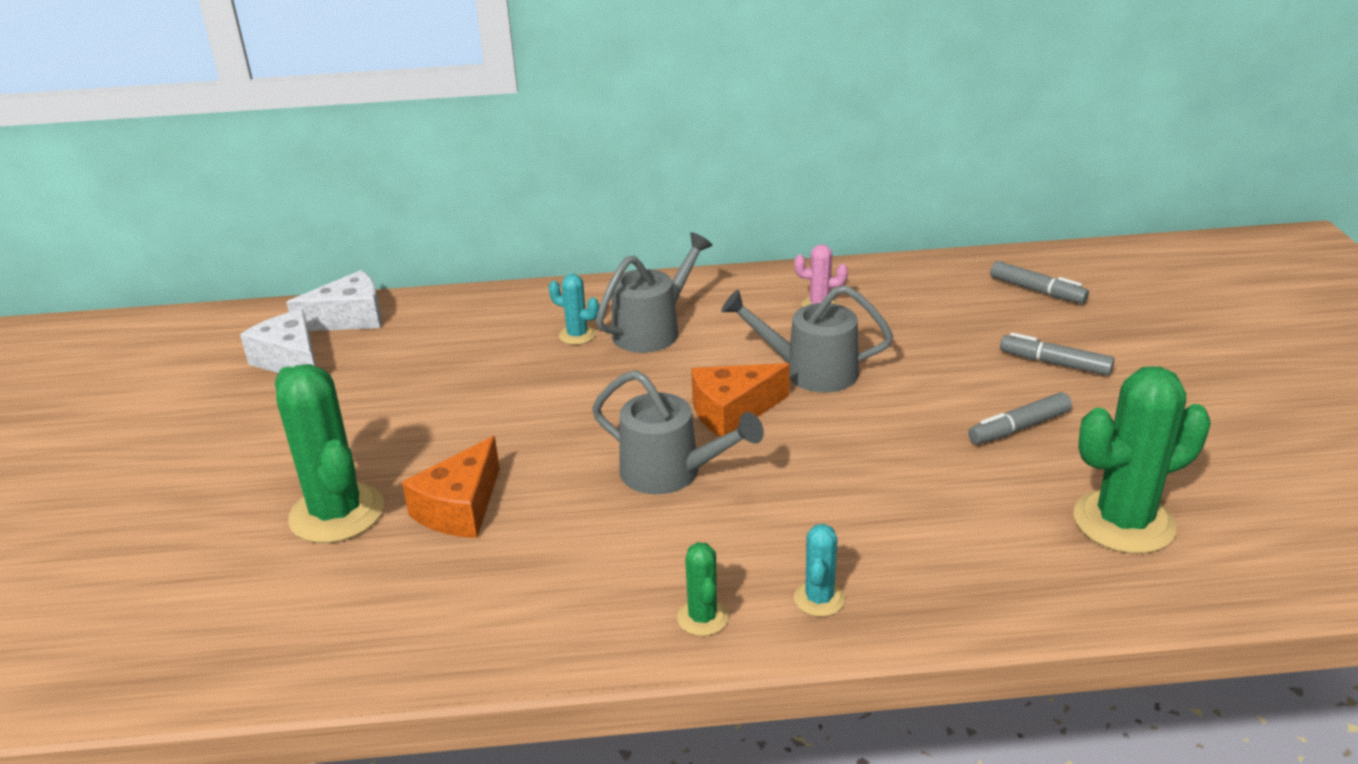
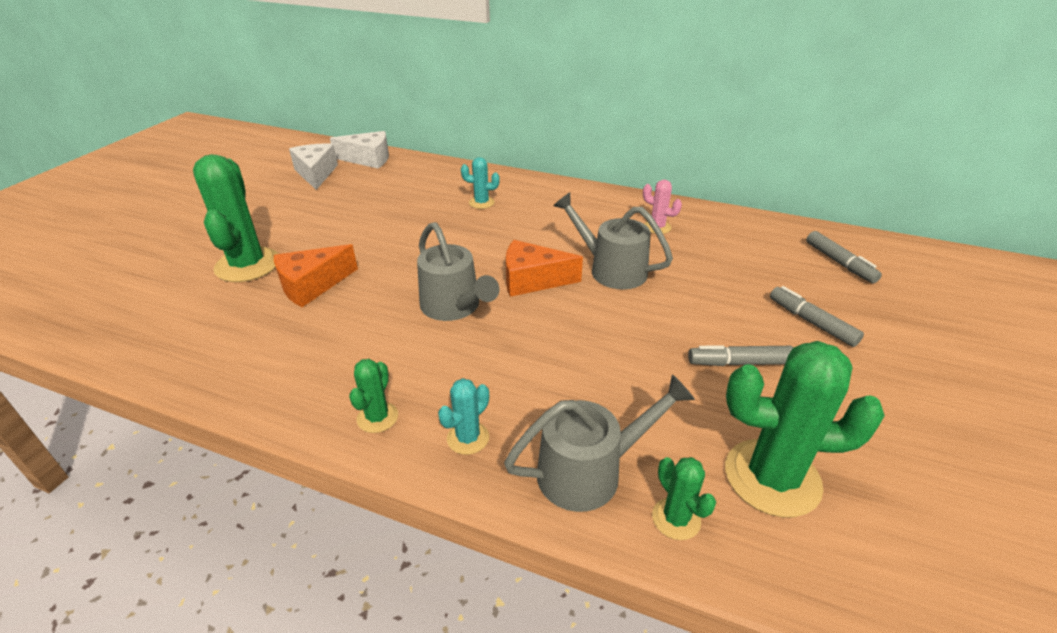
camera: 25 degrees right, 5 degrees up
(577, 335) = (481, 203): turquoise cactus -> turquoise cactus turned 45 degrees counterclockwise
(653, 329) = (531, 212): grey watering can -> grey watering can (590, 471)
(1071, 589) = (676, 518): none -> green cactus

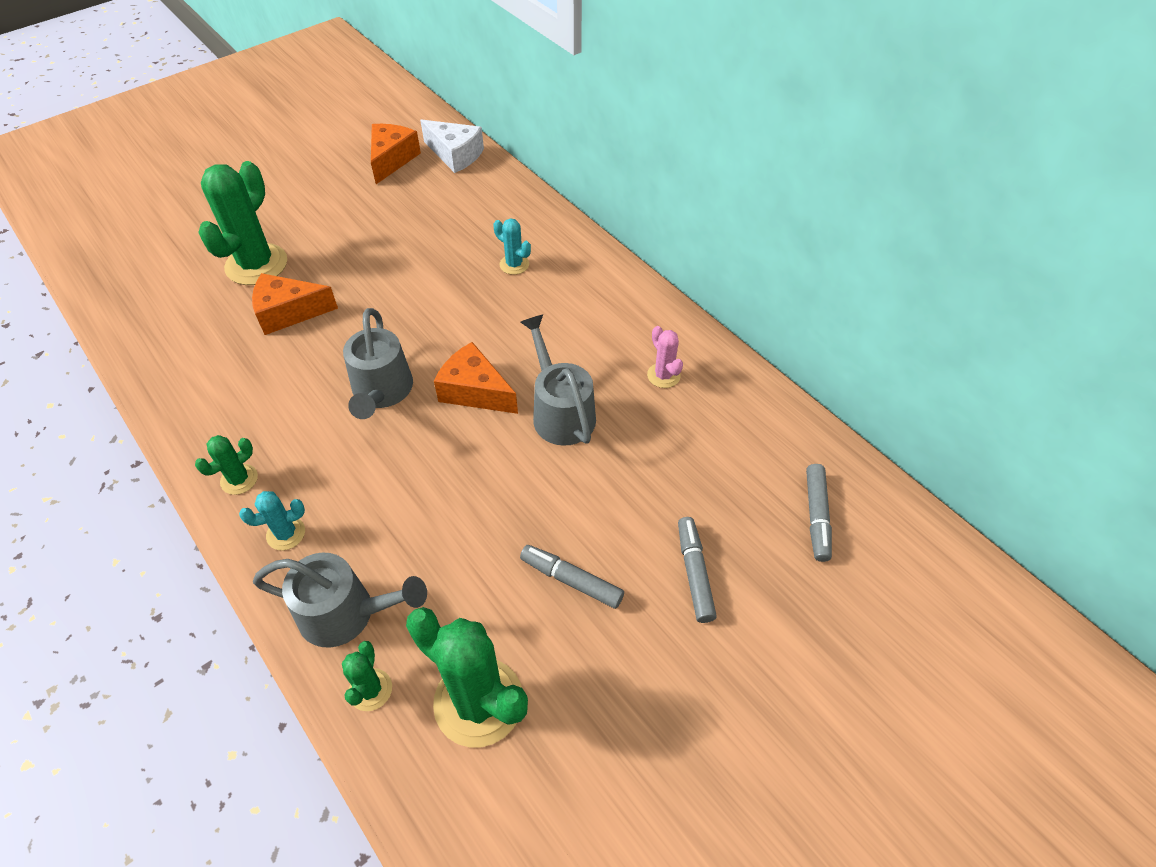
camera: 30 degrees right, 15 degrees up
(316, 173) = (392, 159): white cheese -> orange cheese

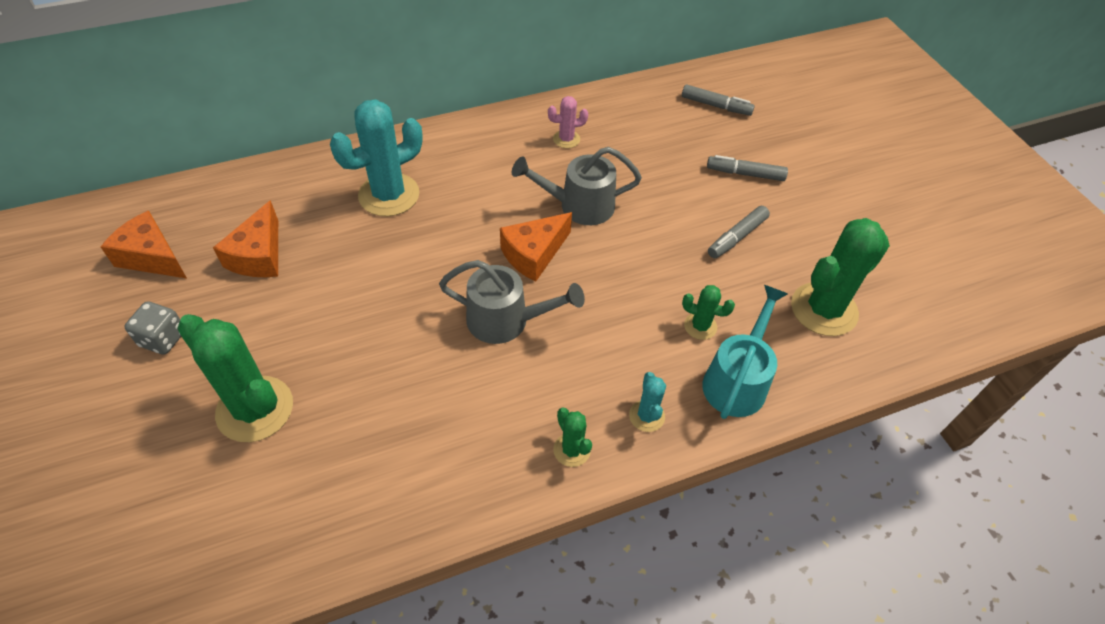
camera: 75 degrees left, 0 degrees up
(288, 312) = (355, 385): orange cheese -> orange cheese (259, 255)
(313, 195) = (163, 339): none -> grey dice
(347, 613) = (737, 380): grey watering can -> turquoise watering can
(370, 690) = (806, 373): green cactus -> green cactus (700, 326)
(455, 155) = (187, 203): white cheese -> none
(514, 264) = (389, 195): turquoise cactus -> turquoise cactus, size x2.06

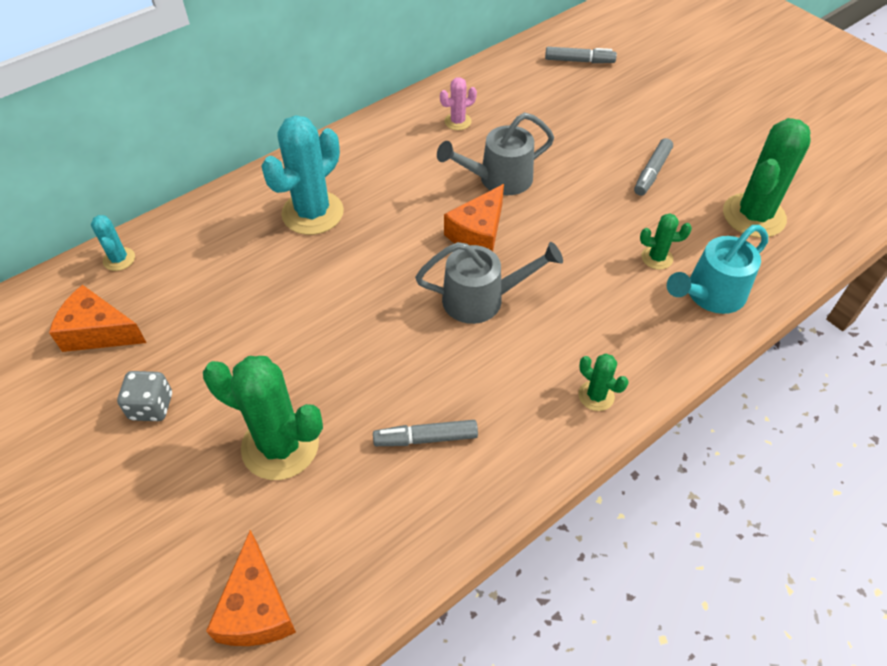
camera: 15 degrees left, 0 degrees up
(259, 255) = (210, 302): orange cheese -> orange cheese (256, 608)
(646, 416) = (647, 348): turquoise cactus -> turquoise cactus (119, 259)
(737, 380) = (710, 295): turquoise watering can -> turquoise watering can turned 135 degrees counterclockwise
(745, 174) = (633, 115): grey marker -> grey marker (425, 438)

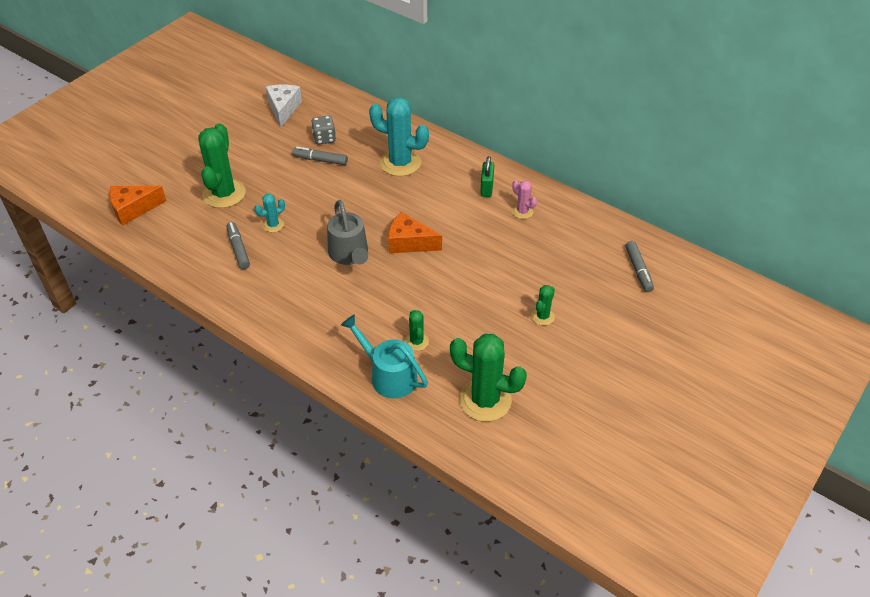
camera: 75 degrees right, 5 degrees down
(98, 332) = (283, 109): orange cheese -> white cheese
(119, 259) = (336, 99): turquoise cactus -> turquoise cactus (273, 225)
(151, 406) = (240, 142): grey dice -> grey dice (324, 138)
(402, 142) = (486, 188): none -> green padlock
(498, 179) = (467, 244): grey watering can -> none
(596, 396) = (283, 321): green cactus -> green cactus (542, 316)
(651, 172) = (512, 331): grey marker -> grey marker (320, 160)

